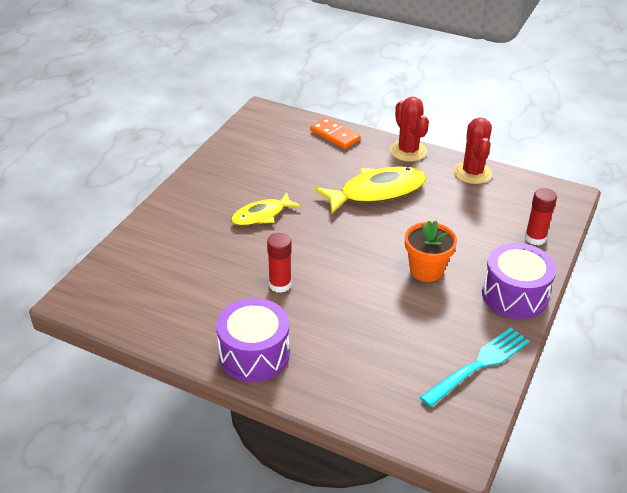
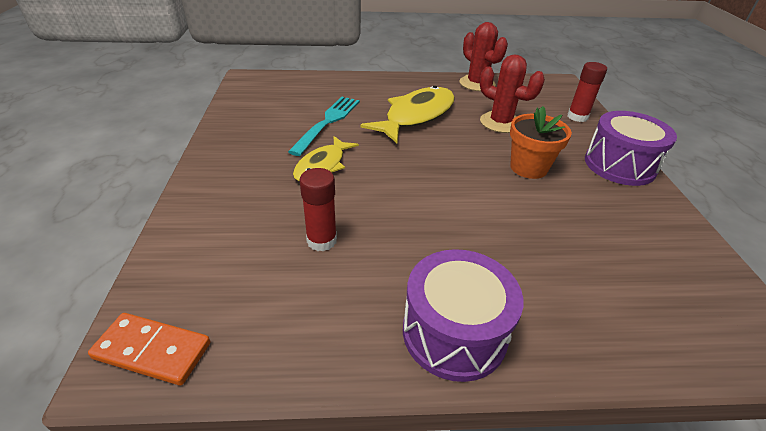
camera: 30 degrees left, 0 degrees up
(280, 284) = (406, 231): red glue stick -> red glue stick (321, 240)
(335, 135) = (335, 82): orange domino -> orange domino (153, 350)
(408, 151) = (410, 80): red cactus -> red cactus (500, 123)
(479, 364) = (674, 240): turquoise fork -> turquoise fork (328, 122)

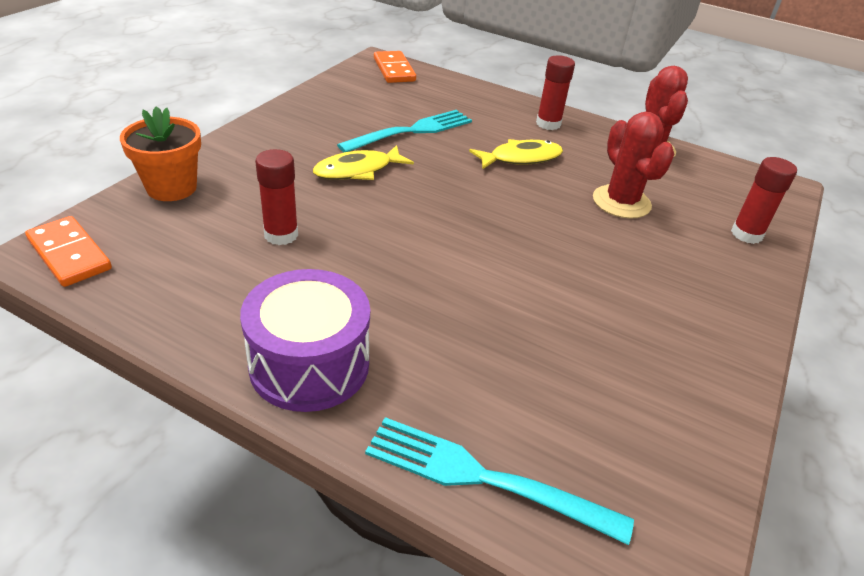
camera: 30 degrees right, 0 degrees up
(266, 81) = (394, 70): none -> orange domino
(406, 87) = (548, 124): none -> red glue stick
(416, 116) = (521, 158): yellow fish -> yellow fish, size x0.61
(528, 168) = (592, 262): orange flower pot -> orange flower pot (171, 188)
(619, 165) = (729, 309): purple drum -> none
(638, 347) = (483, 478): none -> turquoise fork

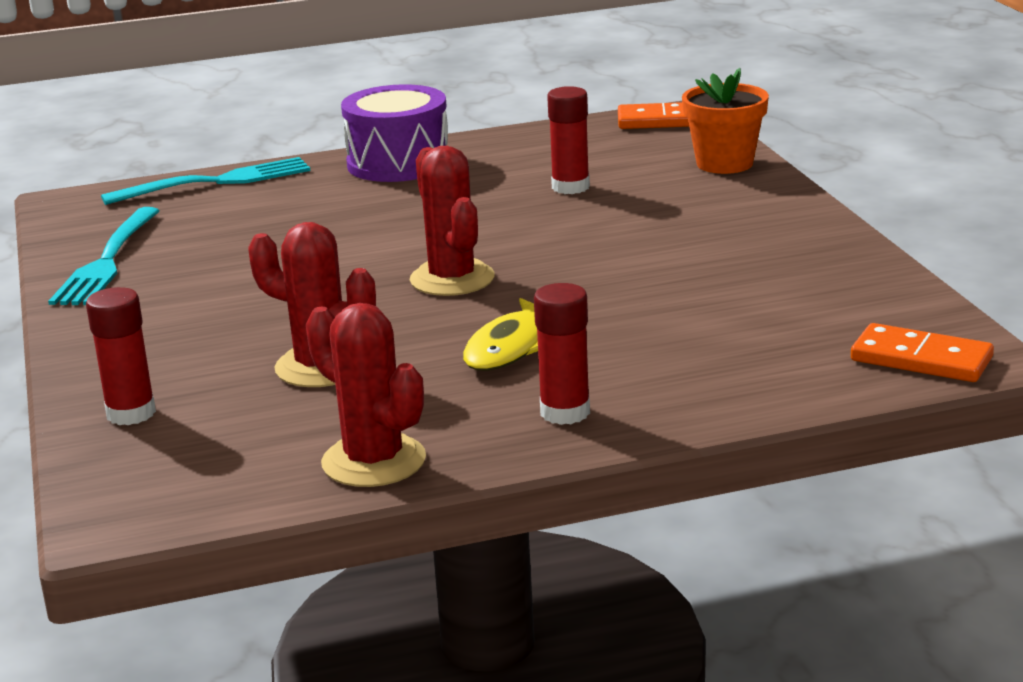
camera: 140 degrees right, 15 degrees down
(358, 170) = (633, 246): yellow fish -> none
(412, 131) = (685, 304): turquoise fork -> turquoise fork (107, 261)
(480, 212) = (452, 279): none -> red cactus

